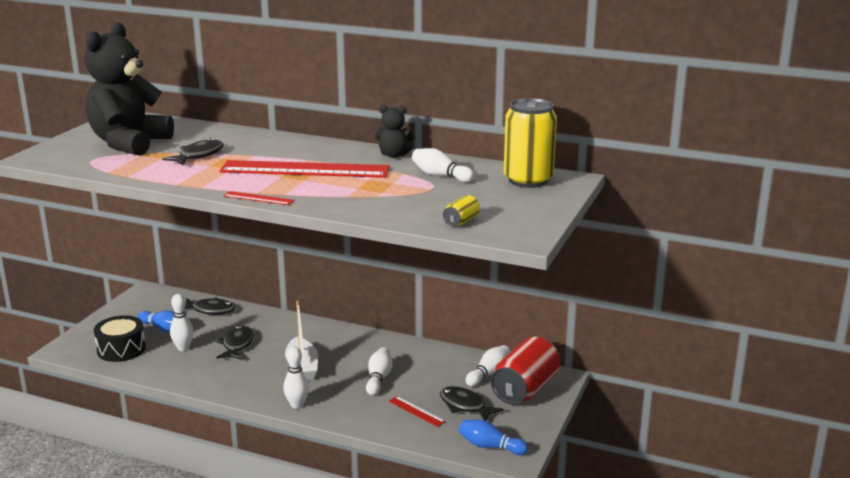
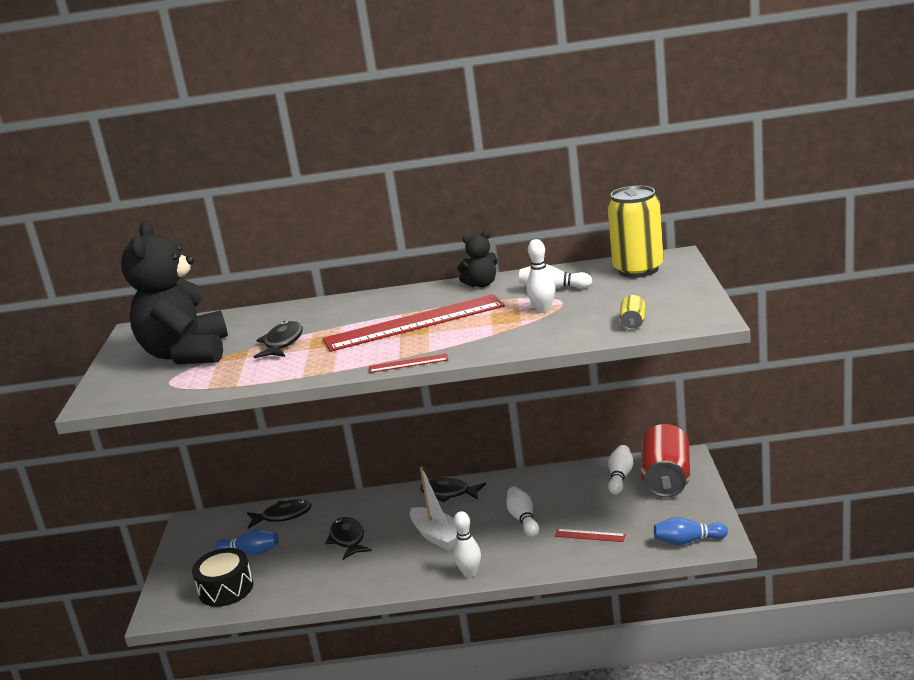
camera: 20 degrees left, 0 degrees up
(183, 348) = (293, 563): white bowling pin -> white bowling pin (543, 310)
(465, 406) = (628, 514): black fish -> black fish (449, 493)

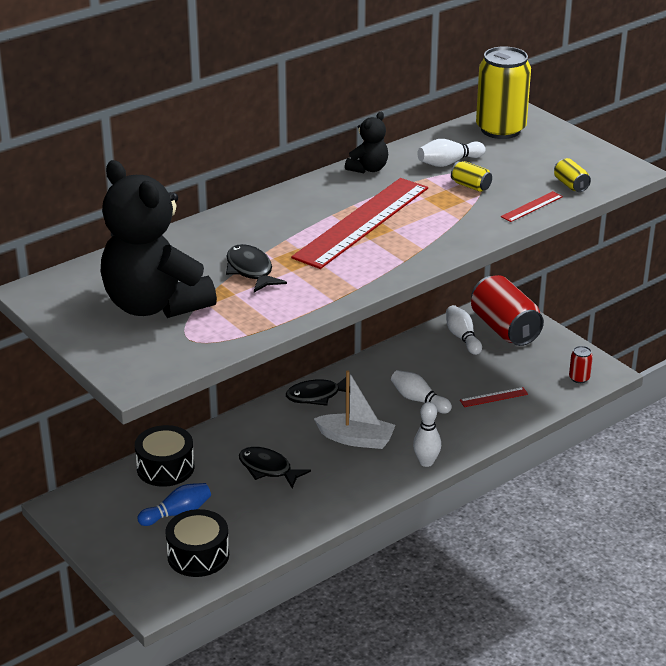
camera: 40 degrees left, 10 degrees up
(283, 516) = (165, 468): black fish -> black drum
(408, 363) = (421, 264): red ruler -> red ruler (531, 207)
(543, 310) = (471, 186): white bowling pin -> yellow can
(688, 541) = (579, 378): blue bowling pin -> red can

